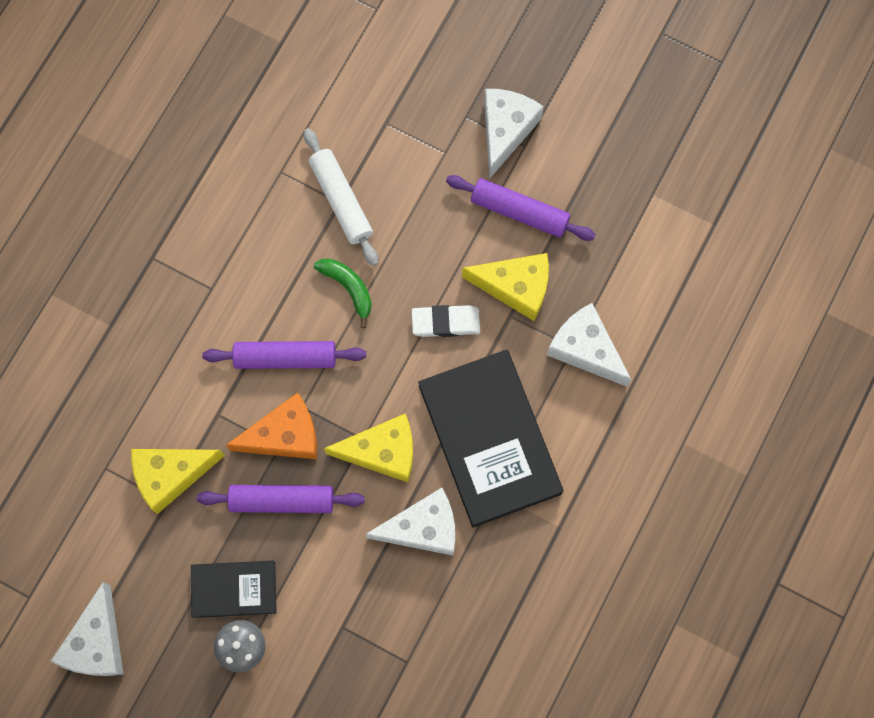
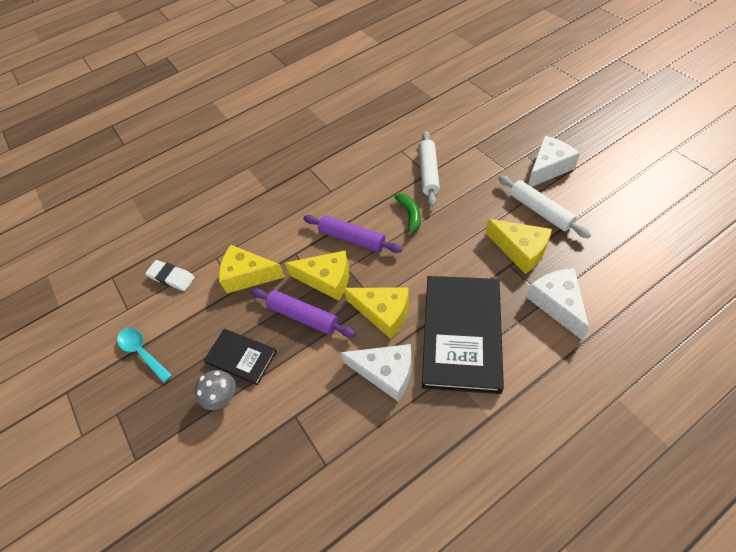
camera: 35 degrees right, 20 degrees down
(97, 643) = (142, 352): white cheese -> turquoise spoon
(285, 435) = (327, 279): orange cheese -> yellow cheese
(445, 322) = (463, 254): white eraser -> white eraser (171, 277)
(519, 211) = (540, 211): purple rolling pin -> white rolling pin

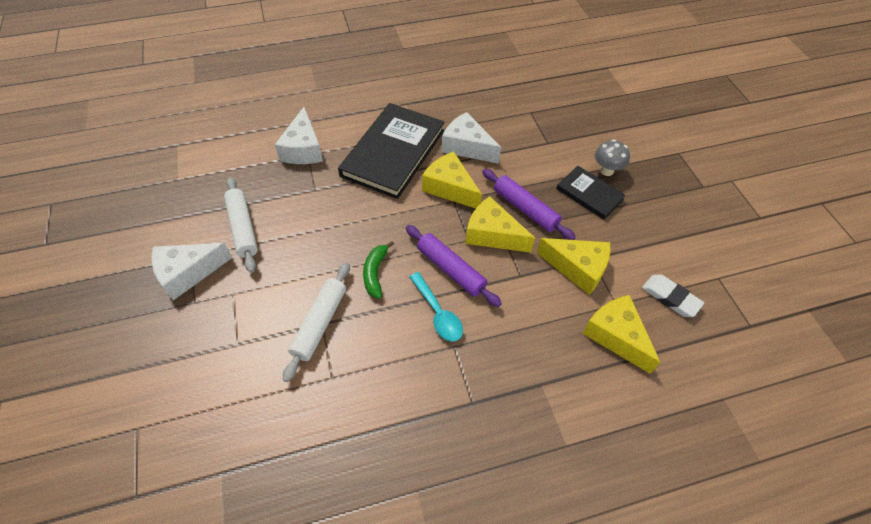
camera: 170 degrees left, 0 degrees up
(142, 352) = (689, 228): turquoise spoon -> turquoise spoon (438, 313)
(520, 250) = (295, 198): yellow cheese -> yellow cheese (616, 336)

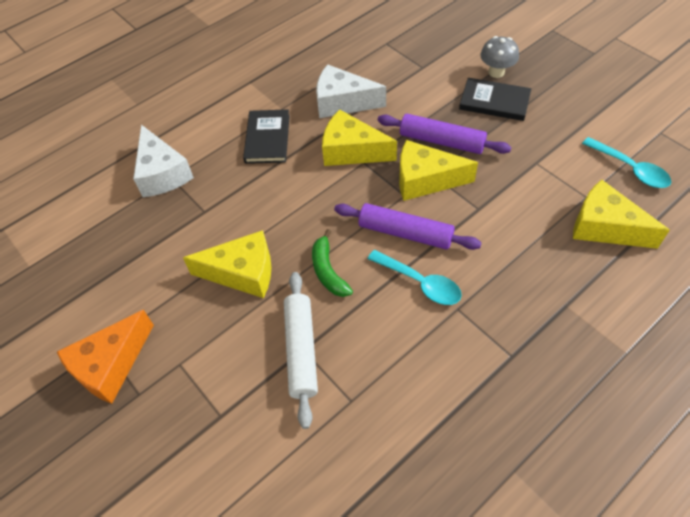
camera: 20 degrees left, 0 degrees up
(188, 273) = (111, 366): white cheese -> orange cheese
(243, 228) = (146, 287): white rolling pin -> none
(393, 153) = (267, 138): black book -> black book, size x0.53
(577, 268) = (529, 178): yellow cheese -> yellow cheese (243, 273)
(670, 297) = (630, 169): white eraser -> turquoise spoon

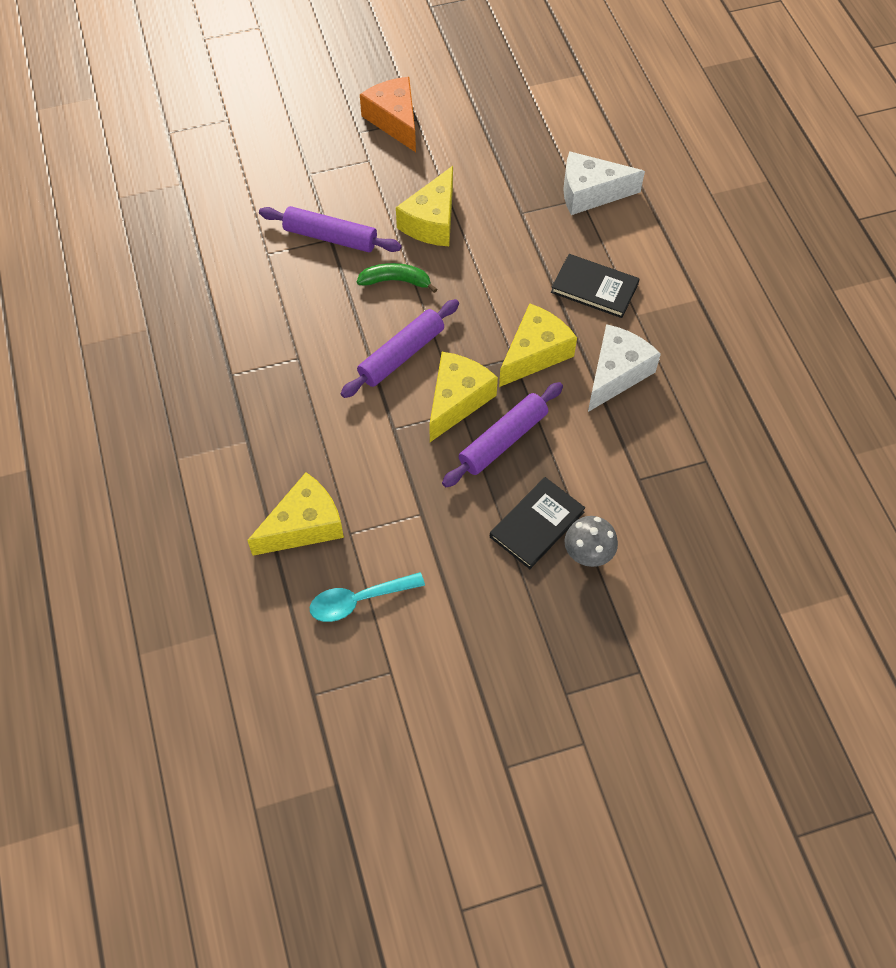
camera: 110 degrees right, 5 degrees up
(301, 350) = (330, 237): white rolling pin -> purple rolling pin
(420, 283) = (340, 342): turquoise spoon -> none

